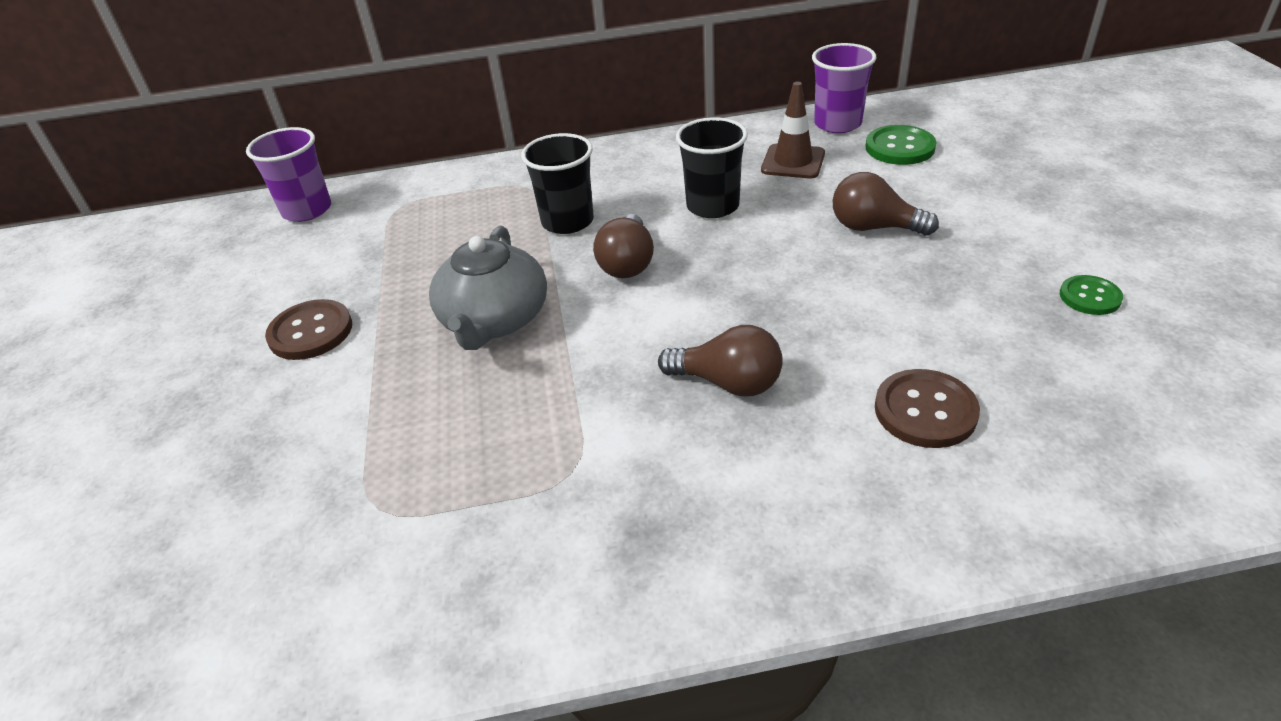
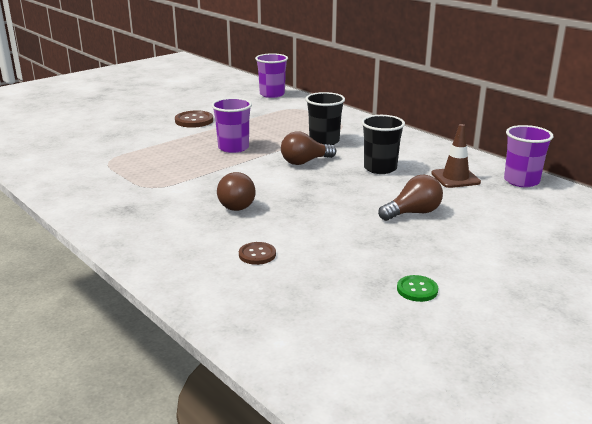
camera: 55 degrees right, 15 degrees down
(494, 320) = (233, 148): grey teapot -> purple cup
(874, 227) = (413, 213): brown light bulb -> brown light bulb turned 75 degrees clockwise
(899, 147) = (519, 204): green button -> none
(925, 411) = (257, 254): brown button -> brown button, size x0.65

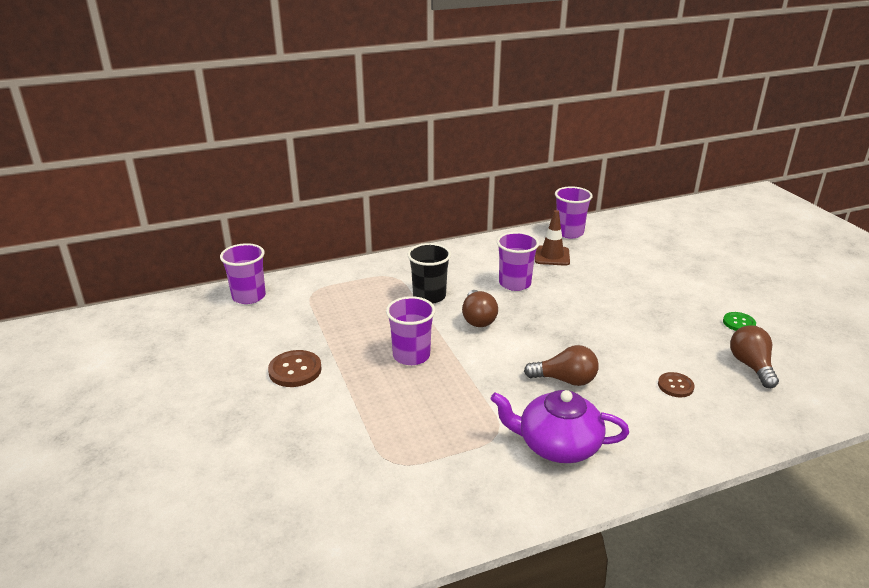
camera: 70 degrees left, 5 degrees up
(145, 209) = (557, 445): none -> purple teapot
(380, 168) = (515, 283): black cup -> purple cup
(413, 213) = (613, 292): brown light bulb -> brown light bulb (751, 366)

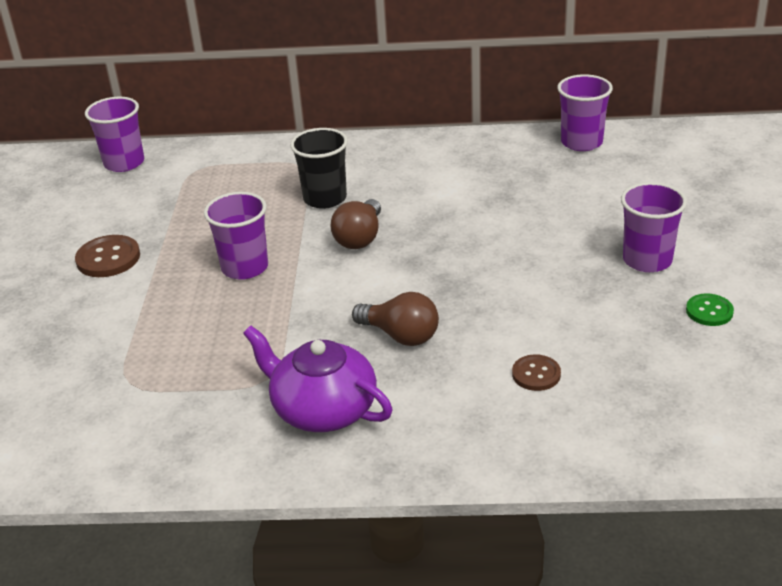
camera: 25 degrees right, 5 degrees up
(515, 283) = (445, 201): purple cup -> purple cup (647, 260)
(551, 256) = (527, 171): brown traffic cone -> none
(751, 366) = (668, 372): brown light bulb -> none

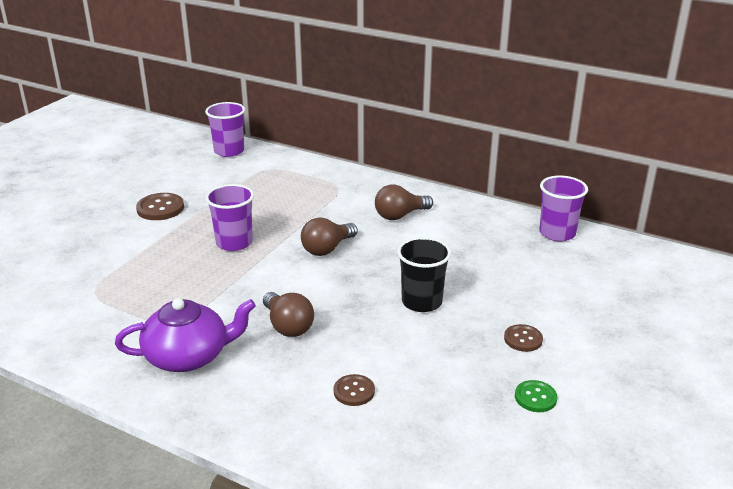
camera: 25 degrees right, 5 degrees down
(323, 409) = (188, 356): purple teapot -> purple teapot turned 105 degrees clockwise
(325, 198) = (330, 214): black cup -> black cup (422, 302)
(403, 175) = (400, 215): none -> brown light bulb
(647, 260) = (523, 339): purple cup -> brown button

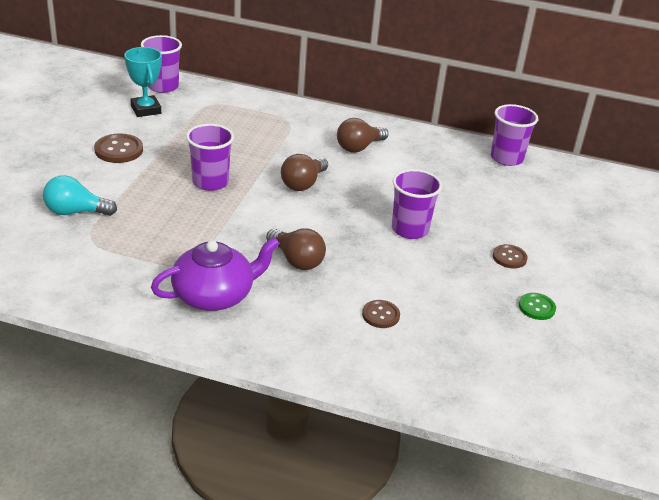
camera: 15 degrees left, 5 degrees up
(92, 264) = (75, 212): none -> turquoise light bulb
(203, 172) = (146, 110): none -> turquoise trophy
(422, 302) = (410, 229): black cup -> purple cup

